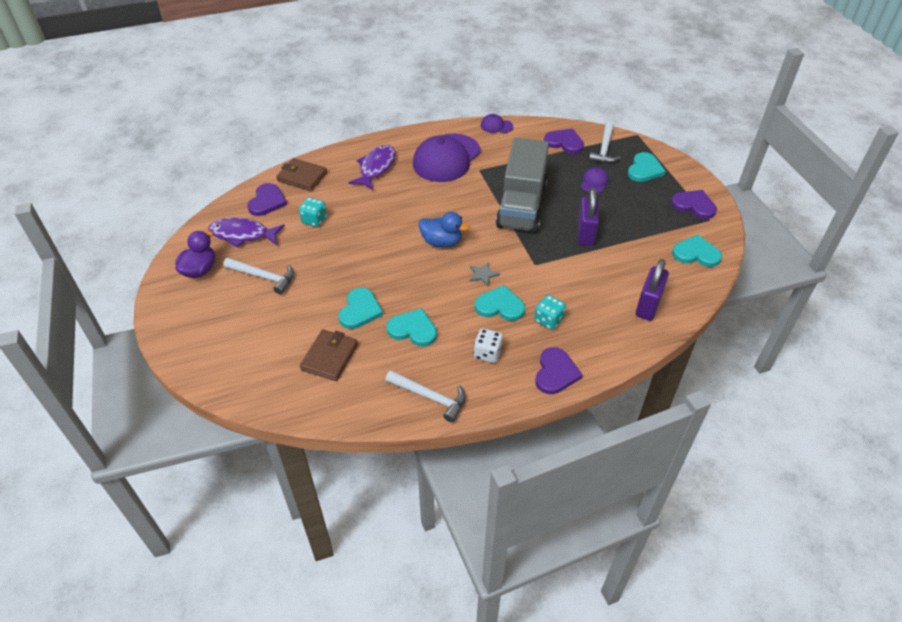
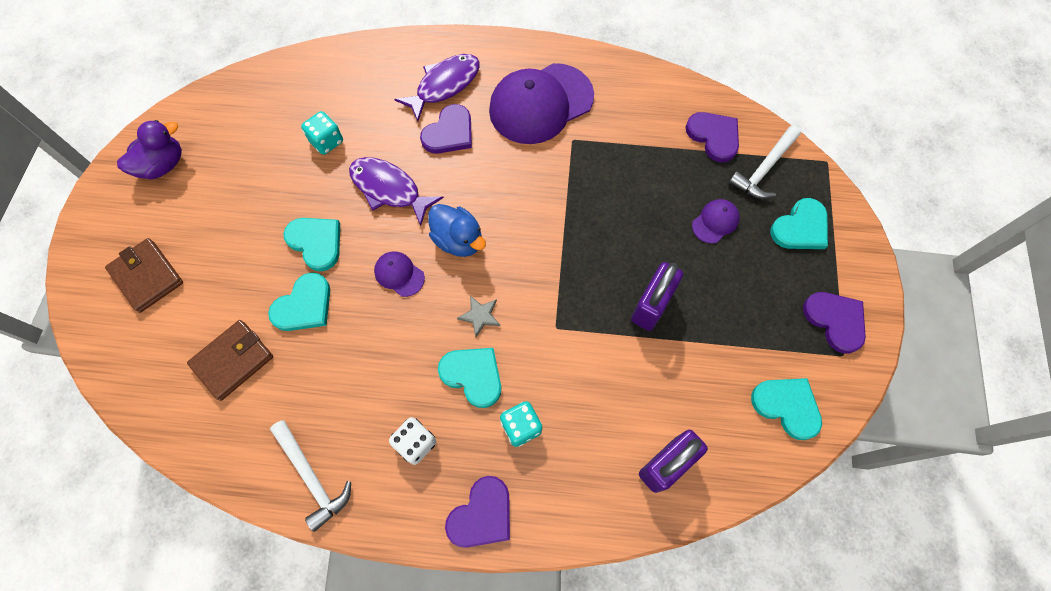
camera: 25 degrees right, 20 degrees up
(243, 234) = (236, 131): purple fish -> purple fish (389, 189)
(263, 277) = (224, 206): white hammer -> none
(267, 201) = (289, 90): purple heart -> purple heart (449, 133)
(302, 177) = (349, 66): brown wallet -> brown wallet (147, 276)
(413, 329) = (348, 363): turquoise heart -> turquoise heart (316, 242)
(496, 126) = (637, 72): purple cap -> purple cap (399, 274)
(521, 205) = (593, 222): grey truck -> none

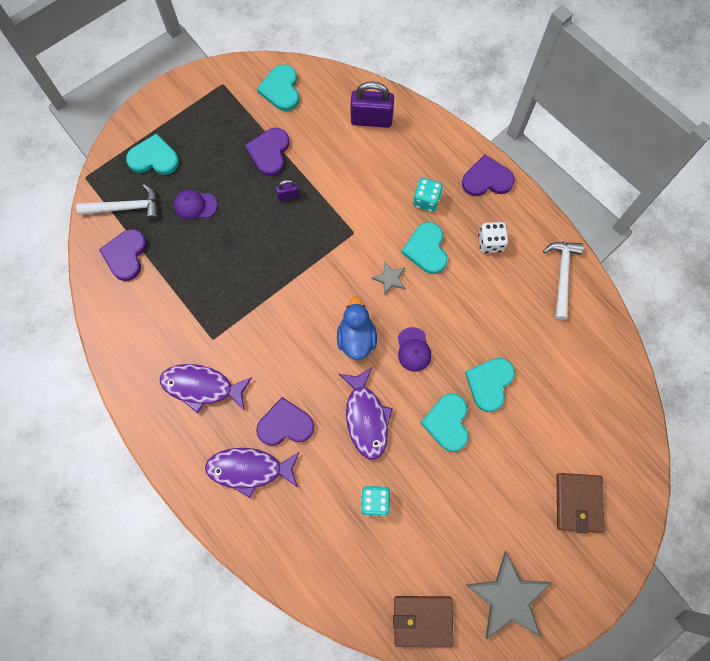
camera: 135 degrees left, 5 degrees up
(163, 165) = (508, 597): purple duck -> grey star
(233, 361) = (560, 386): brown wallet -> brown wallet (422, 620)
(304, 305) = (489, 383): turquoise heart -> turquoise heart turned 60 degrees counterclockwise
(541, 104) = (202, 387): purple cap -> purple fish
(651, 305) = (288, 195): purple padlock -> purple padlock, size x0.50
(835, 320) = (203, 100): purple heart -> purple heart (269, 152)

